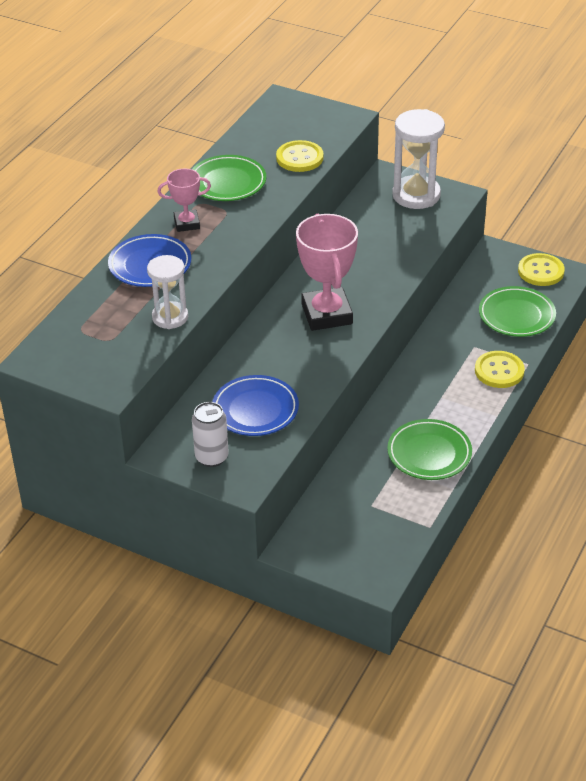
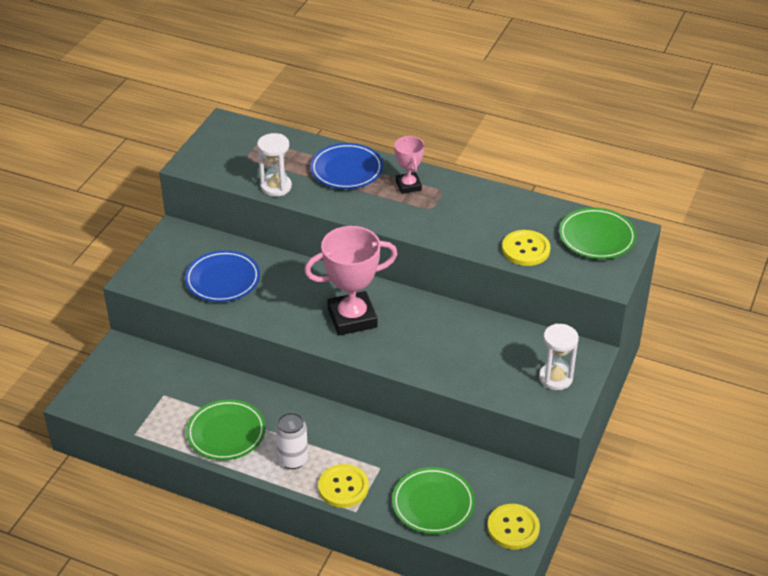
camera: 85 degrees right, 0 degrees up
(211, 457) = (167, 259): white can -> white can (293, 460)
(227, 182) = (476, 205): green plate -> green plate (596, 237)
(416, 195) = (555, 378): white hourglass -> white hourglass, size x0.65

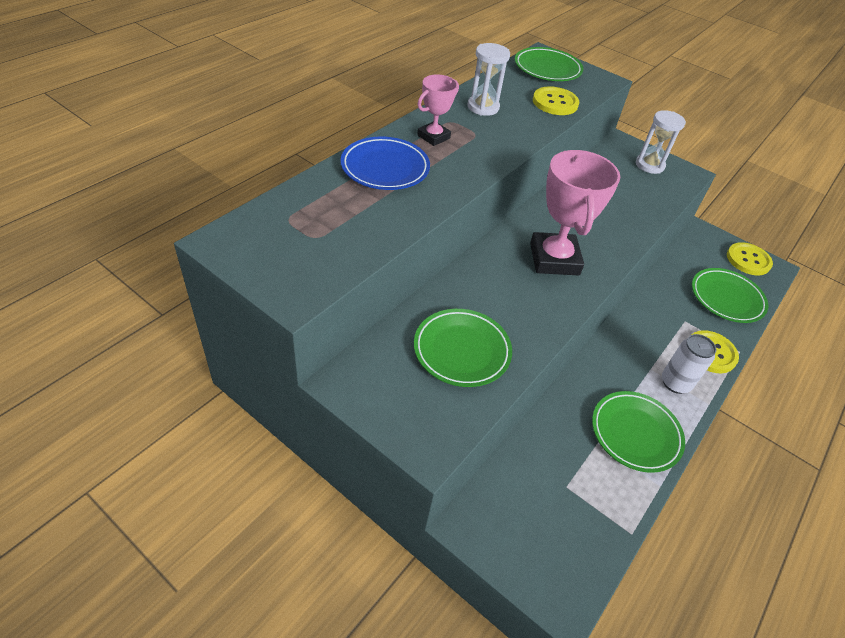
camera: 80 degrees left, 5 degrees up
(223, 280) = (462, 350): blue plate -> green plate
(276, 187) = (390, 227): white hourglass -> white hourglass (483, 107)
(408, 185) = (433, 137): pink trophy -> pink trophy turned 45 degrees counterclockwise

